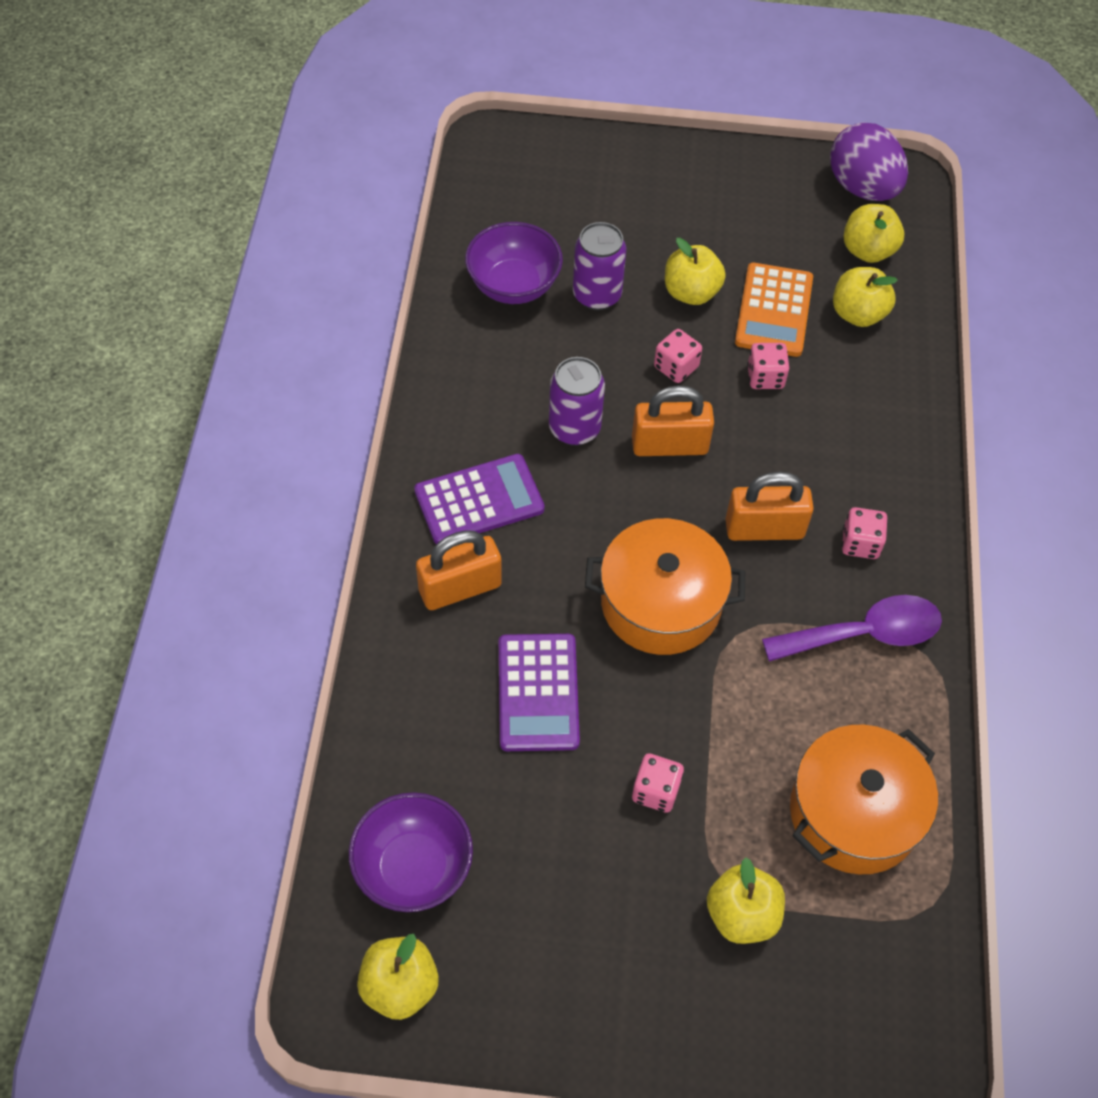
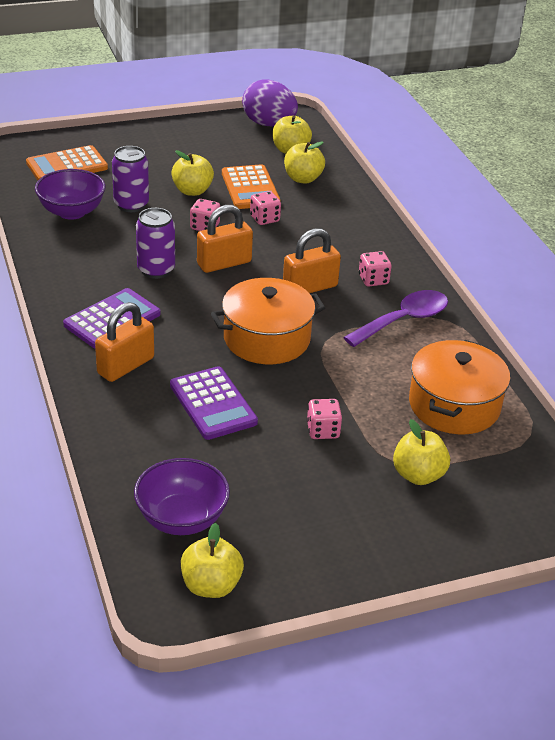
camera: 25 degrees left, 20 degrees down
(545, 194) = (67, 165): none -> orange calculator

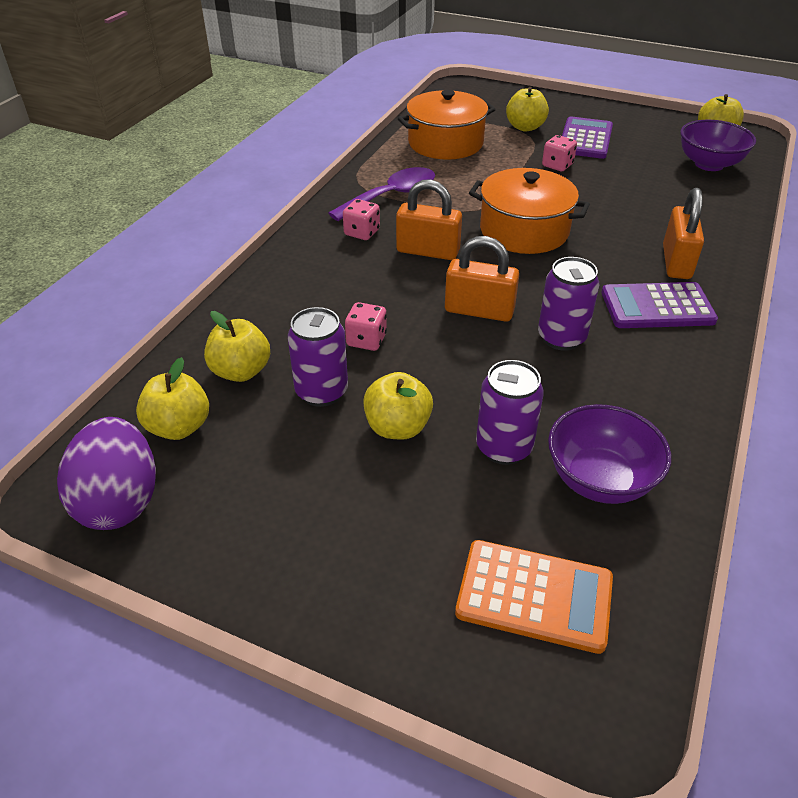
camera: 135 degrees left, 5 degrees up
(125, 366) = (676, 262): orange padlock -> orange padlock turned 75 degrees counterclockwise
(204, 227) = (446, 364): pink dice -> none
(212, 404) = (623, 209): purple calculator -> purple calculator (585, 139)
(250, 188) = (321, 392): orange calculator -> purple can
(403, 320) = (391, 196): purple spoon -> purple spoon turned 135 degrees clockwise

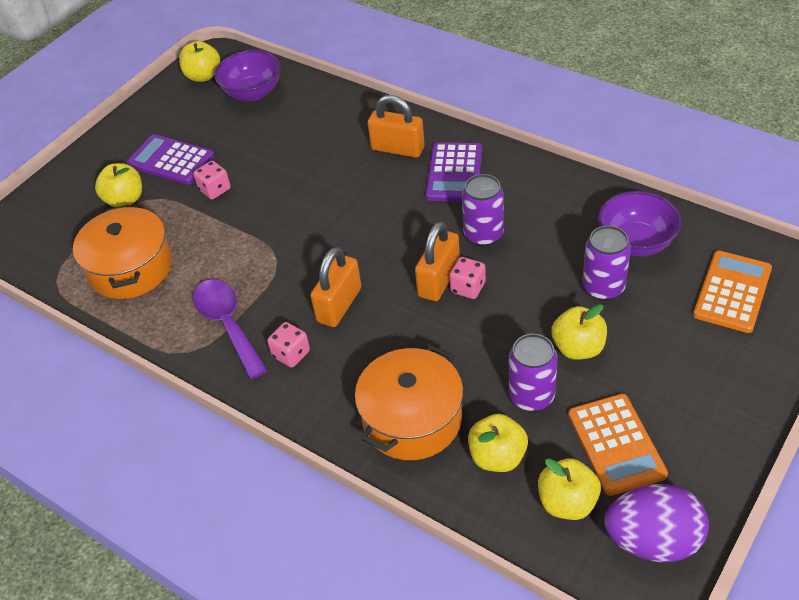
camera: 75 degrees left, 5 degrees up
(254, 465) = (616, 444): none -> orange calculator
(366, 340) = (467, 361): pink dice -> pink dice (468, 288)
(524, 230) = (324, 232): orange pot -> orange pot (412, 419)

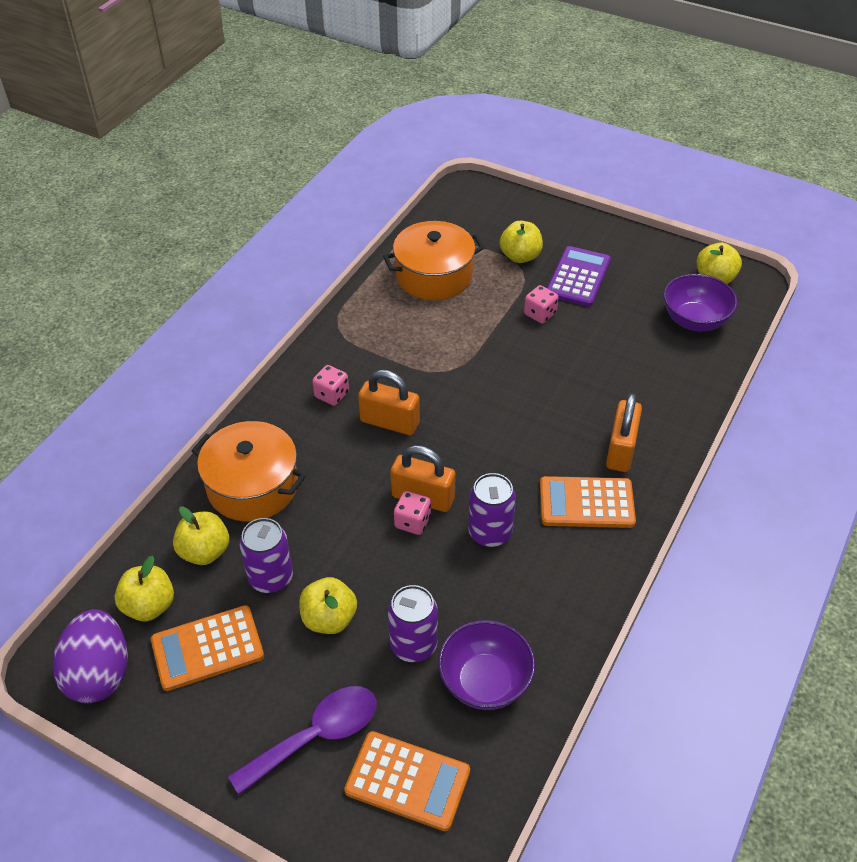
camera: 80 degrees right, 0 degrees up
(227, 324) = (367, 348): purple spoon -> purple spoon (316, 736)
(454, 173) = (586, 503): purple calculator -> orange calculator

